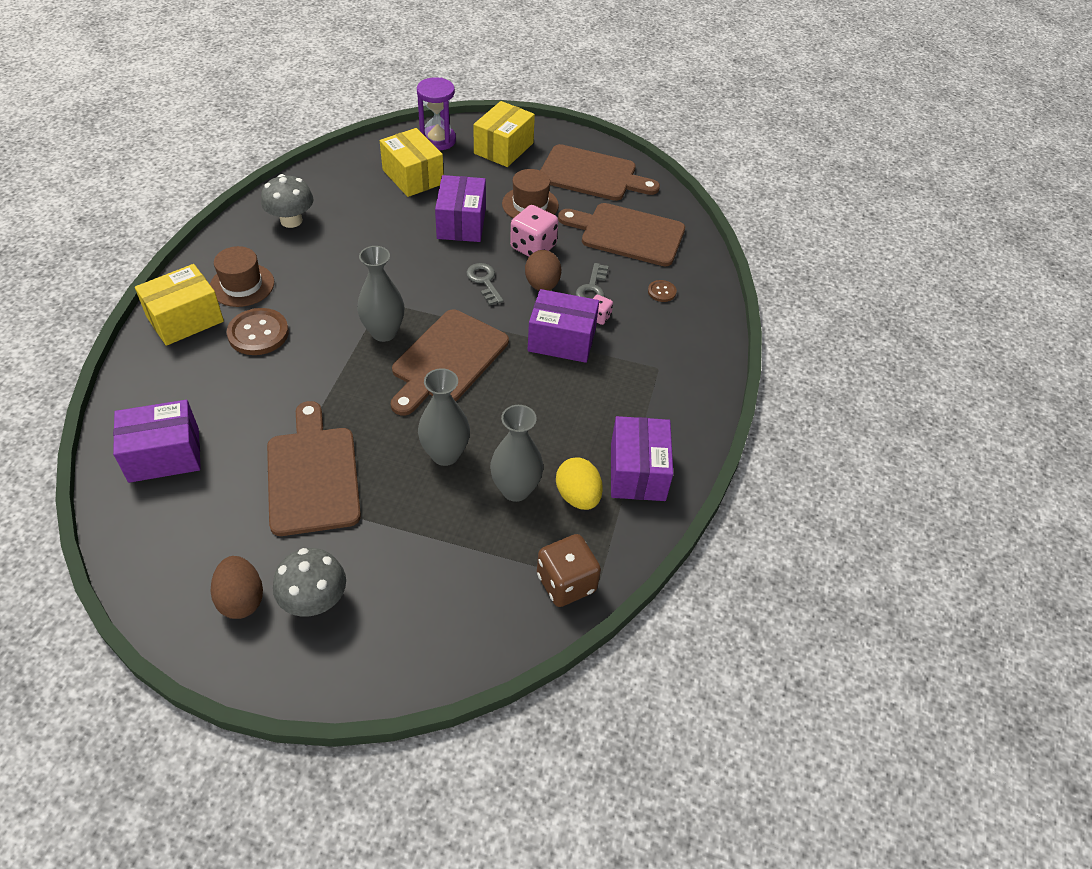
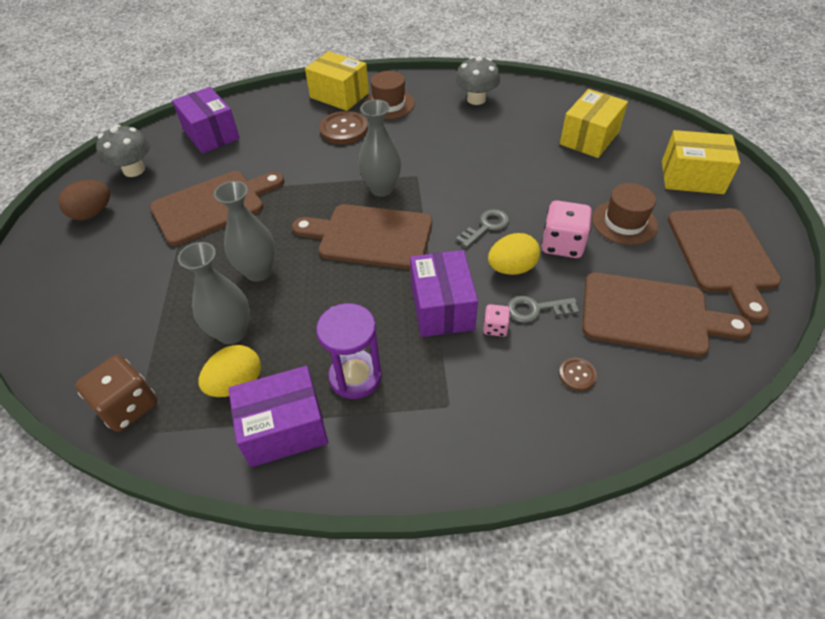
camera: 75 degrees right, 0 degrees up
(314, 600) = (94, 249): grey mushroom -> grey mushroom (134, 170)
(438, 140) = (656, 134): purple hourglass -> purple hourglass (355, 376)
(461, 223) = (554, 186): purple box -> none
(542, 285) = (511, 268): brown egg -> yellow egg
(628, 234) = (650, 315): brown cutting board -> brown cutting board turned 105 degrees clockwise

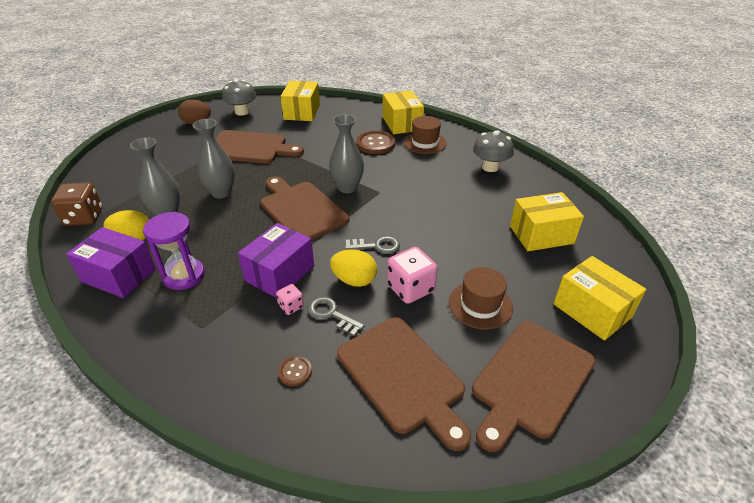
camera: 40 degrees right, 10 degrees down
(211, 134) = (302, 112): purple box -> yellow box

